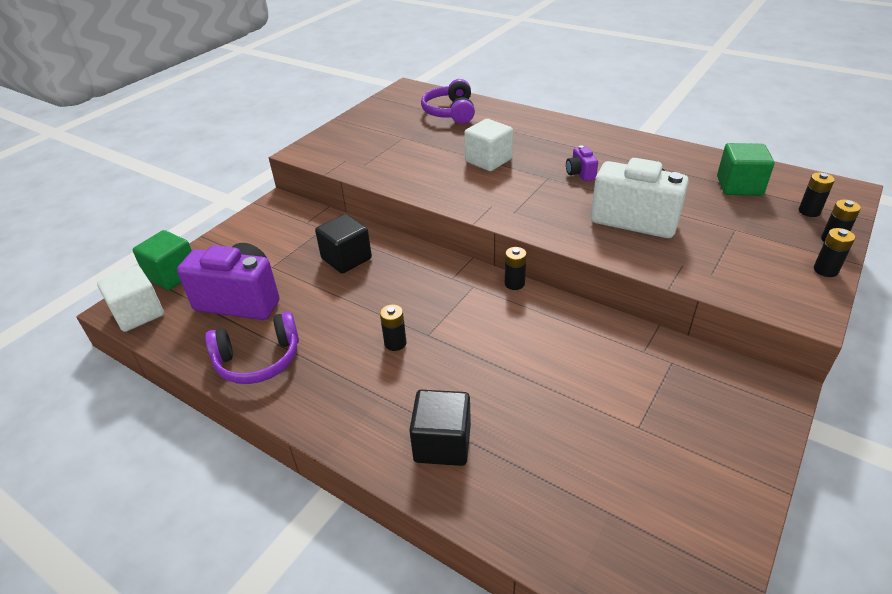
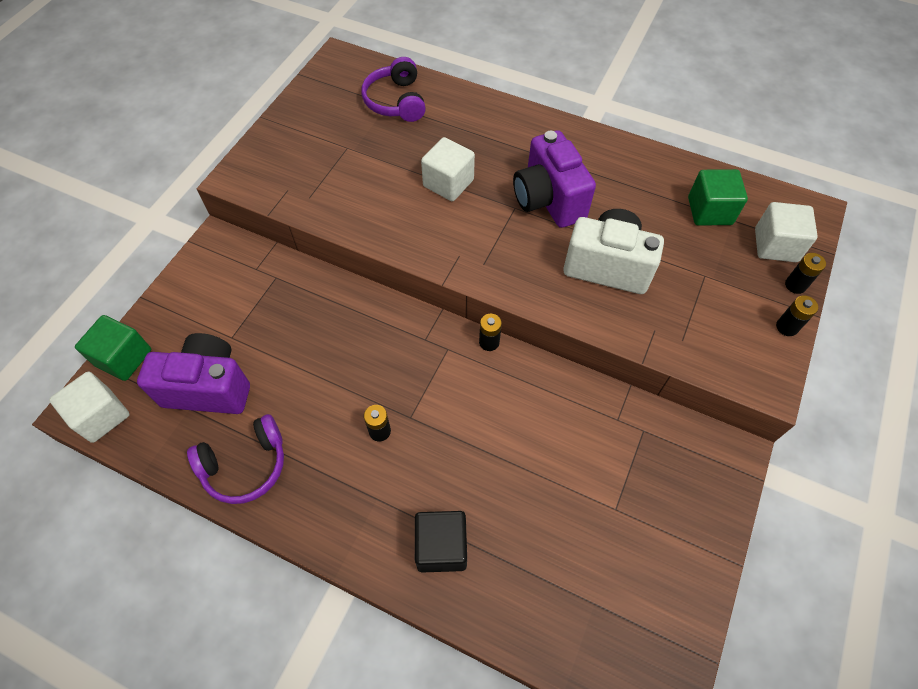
camera: 10 degrees left, 20 degrees up
(346, 258) = (310, 320): black cube -> none
(580, 174) = (548, 200): purple camera -> purple camera, size x2.26
(809, 211) = (775, 245): black battery -> white cube

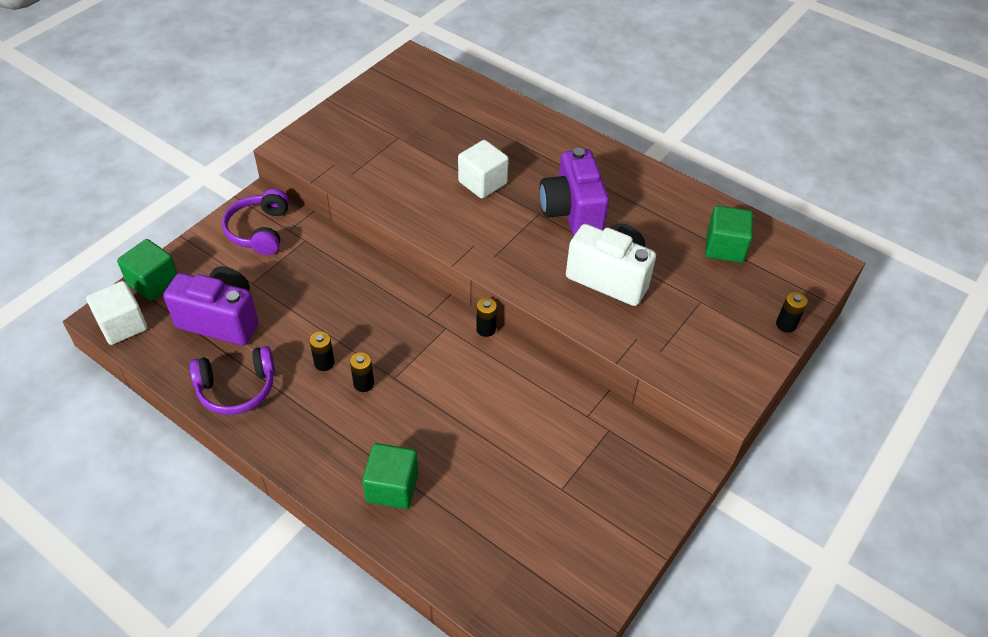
camera: 10 degrees right, 10 degrees down
(396, 101) = (455, 105): purple headphones -> purple headphones (260, 230)
(441, 547) = (392, 487): black cube -> green cube
(775, 245) = (779, 287): white cube -> none
(787, 327) = (764, 358): black battery -> black battery (324, 363)

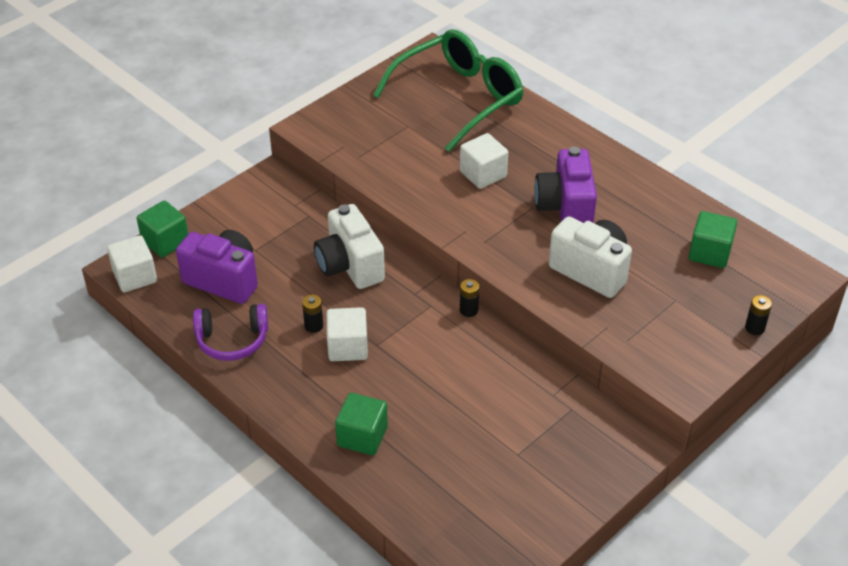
camera: 10 degrees right, 5 degrees down
(260, 230) = (267, 203): purple headphones -> none
(355, 292) = (349, 266): none -> white camera
(363, 384) = (347, 347): black battery -> white cube
(447, 104) = (459, 98): none -> green glasses

